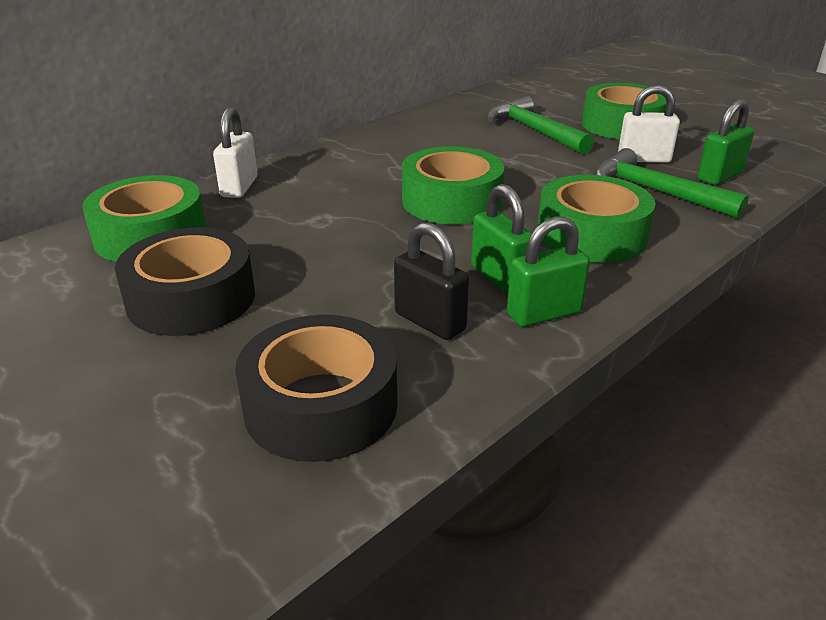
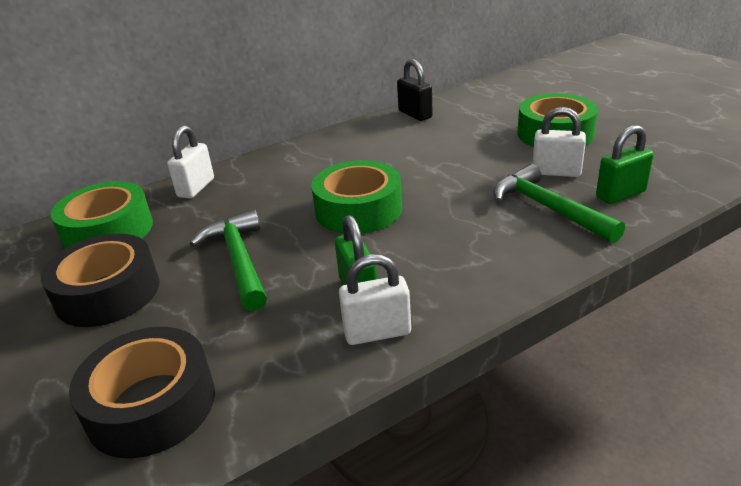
camera: 15 degrees right, 0 degrees up
(430, 322) = (277, 332): black padlock -> black padlock (415, 114)
(534, 131) = (469, 138): green hammer -> green hammer (239, 260)
(544, 314) = (377, 332): green padlock -> white padlock
(591, 235) = (463, 252): green tape -> none

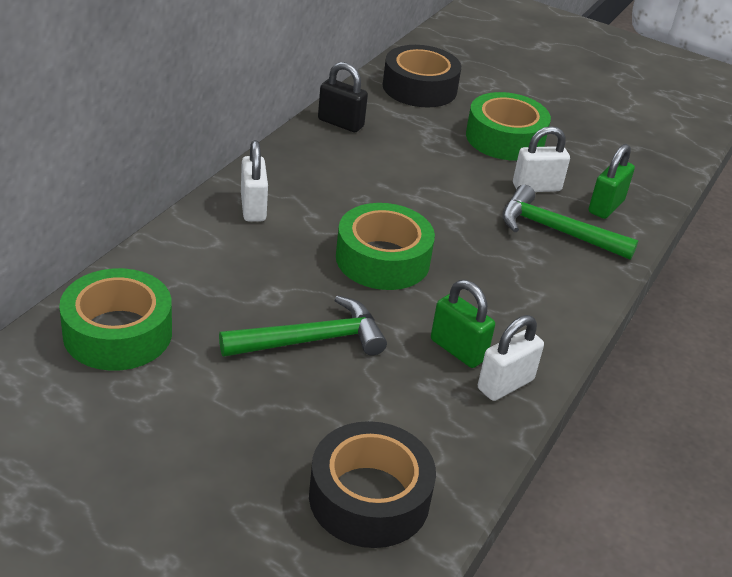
camera: 35 degrees left, 5 degrees up
(108, 293) = (203, 405): black tape -> black tape (419, 88)
(196, 188) = (169, 258): white padlock -> white padlock (253, 207)
(239, 260) = (311, 340): green hammer -> green hammer turned 120 degrees clockwise

